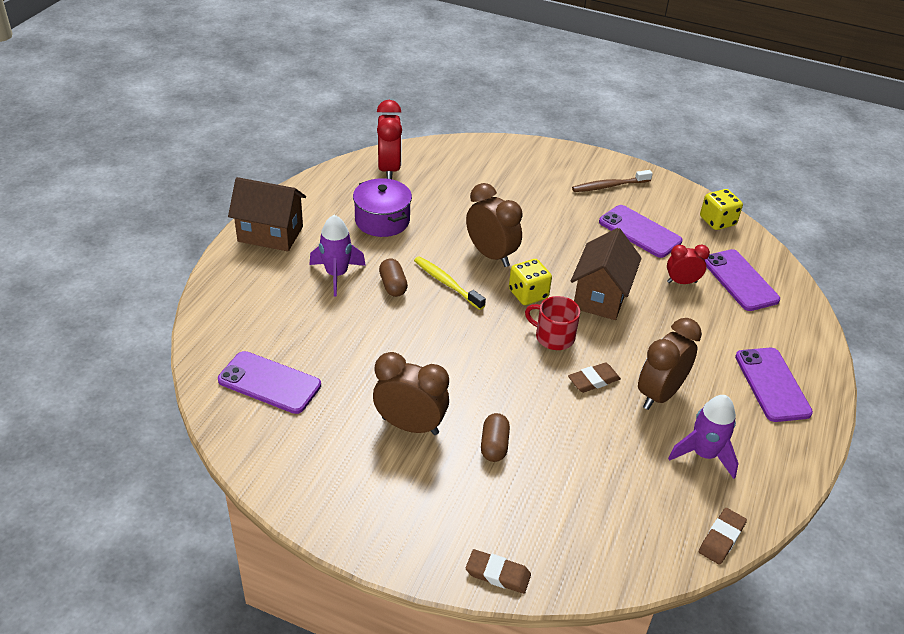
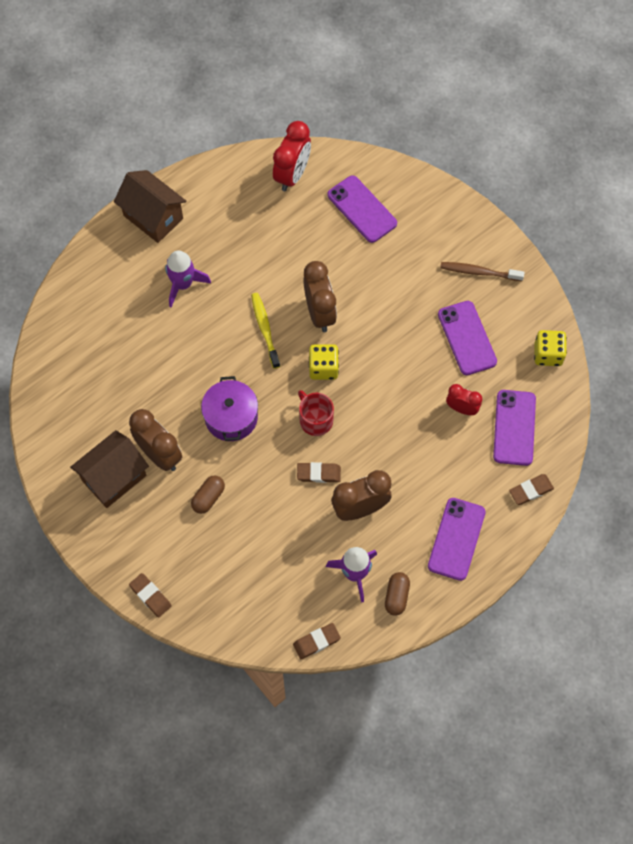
camera: 30 degrees right, 25 degrees up
(269, 383) = (81, 373): purple phone -> purple phone (362, 209)
(382, 220) = (252, 237): purple pot -> purple pot (231, 417)
(393, 286) = (220, 314): brown capsule -> brown capsule (396, 596)
(600, 297) = (381, 395): brown house -> brown house (114, 478)
(799, 321) = (531, 490): none -> brown eraser

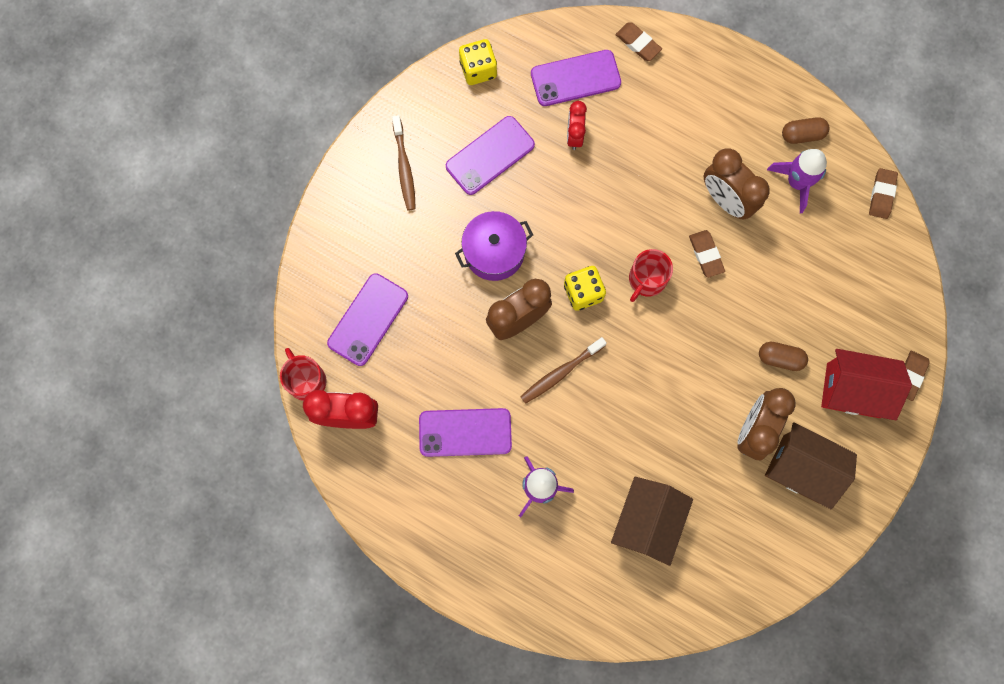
camera: 110 degrees left, 10 degrees up
(153, 217) = (464, 560): brown house -> brown house (646, 522)
(158, 544) = (853, 390): none -> red house
(231, 417) = (680, 369): purple pot -> purple pot (494, 252)
(265, 329) = (561, 372): yellow toothbrush -> brown toothbrush
(316, 641) = (881, 195): brown eraser -> brown eraser turned 60 degrees clockwise
(331, 155) = (306, 380): none -> red mug
(456, 539) = (719, 97): purple phone -> purple phone (465, 432)

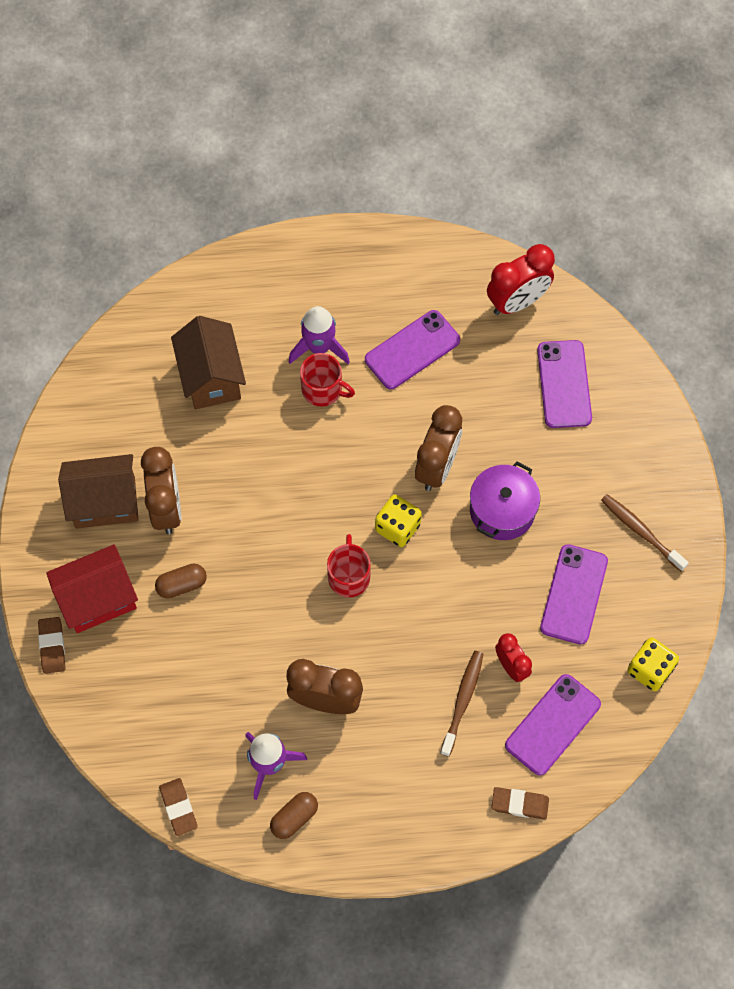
camera: 145 degrees right, 10 degrees down
(306, 380) = (574, 306): red mug -> red mug (323, 389)
(561, 372) = (367, 448): brown toothbrush -> brown toothbrush (462, 701)
(706, 254) = (310, 635): brown eraser -> none

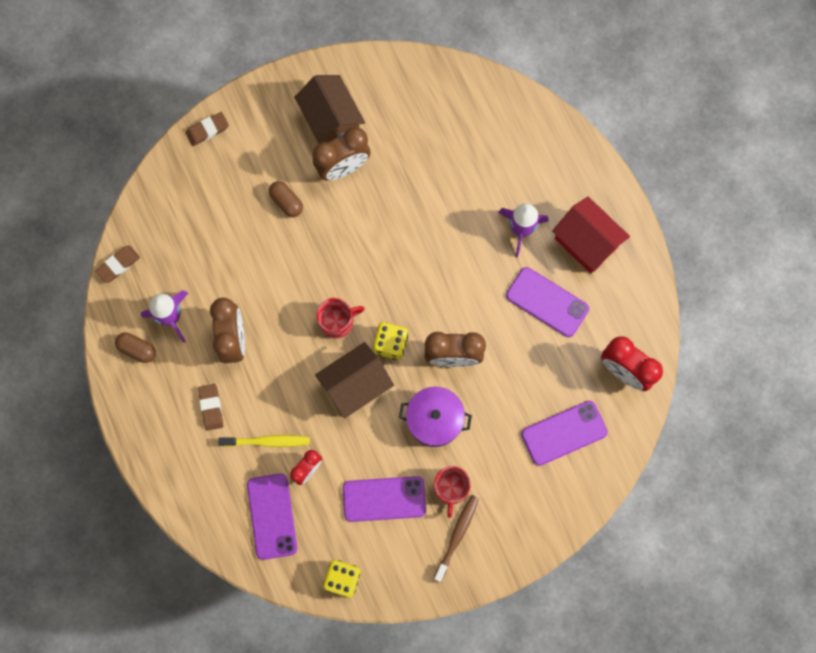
camera: 70 degrees right, 10 degrees up
(98, 599) = (254, 147): red house -> red house (586, 243)
(211, 377) = (463, 158): brown house -> brown house (356, 385)
(323, 389) = (485, 245): red mug -> red mug (451, 488)
(462, 701) = (267, 441): brown toothbrush -> yellow toothbrush
(519, 804) = (201, 511): brown eraser -> brown eraser (211, 407)
(552, 724) = (272, 516): purple phone -> purple phone turned 60 degrees clockwise

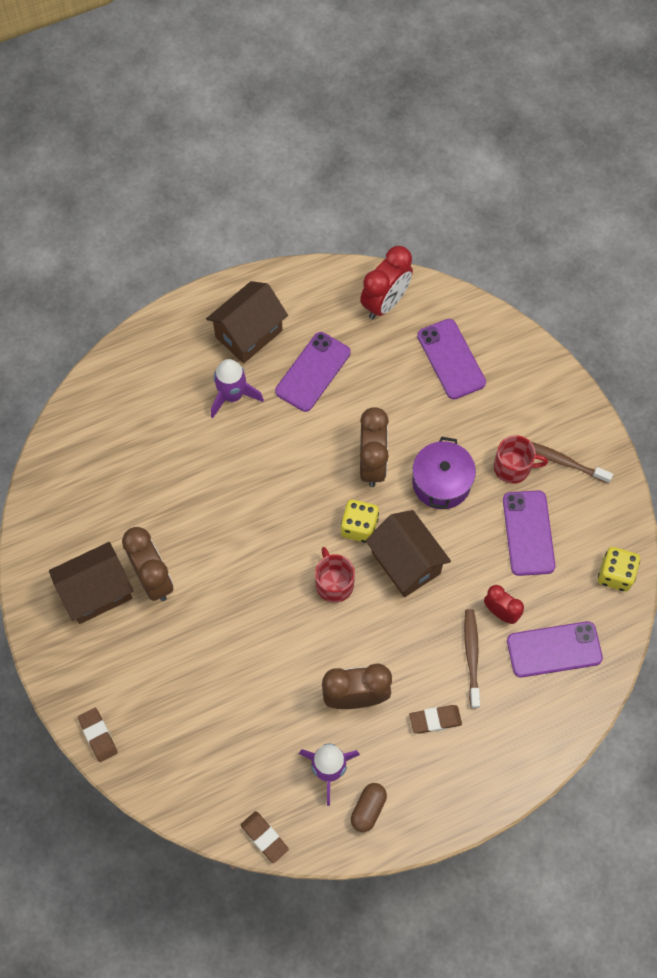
camera: 90 degrees left, 10 degrees down
(267, 441) = (471, 657): yellow toothbrush -> brown toothbrush
(286, 202) = (192, 641): brown capsule -> none
(586, 243) = (249, 334): red house -> brown house

